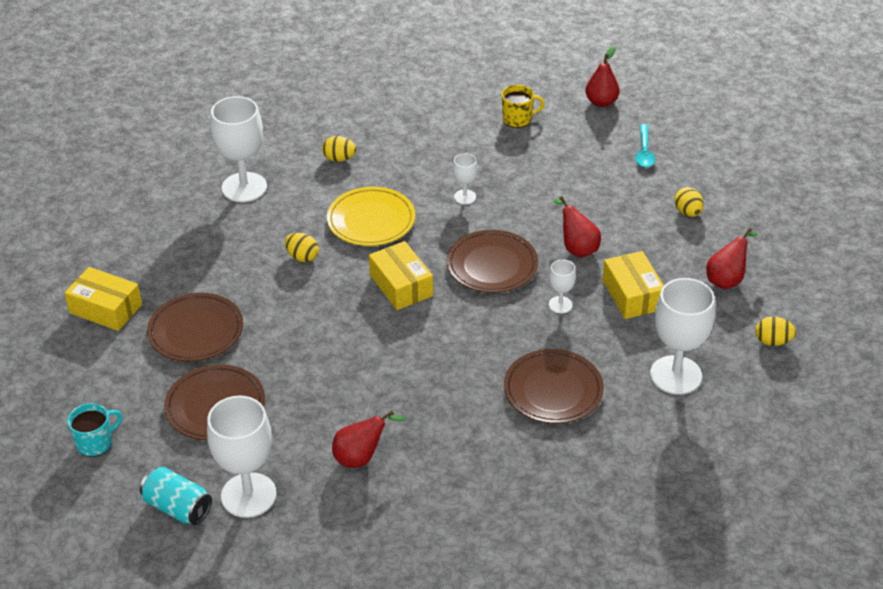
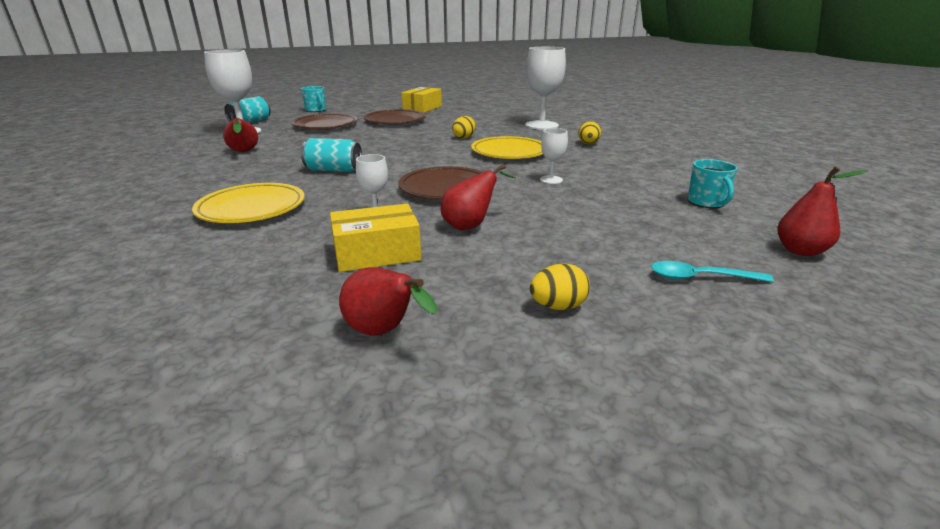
camera: 90 degrees right, 15 degrees down
(401, 285) = (425, 160): yellow box -> none
(436, 355) = (334, 170): none -> turquoise can
(518, 119) = (706, 202): yellow mug -> turquoise mug
(553, 390) = (252, 208): brown plate -> yellow plate
(676, 375) = (211, 273): white goblet -> none
(772, 341) = (206, 369): yellow egg -> none

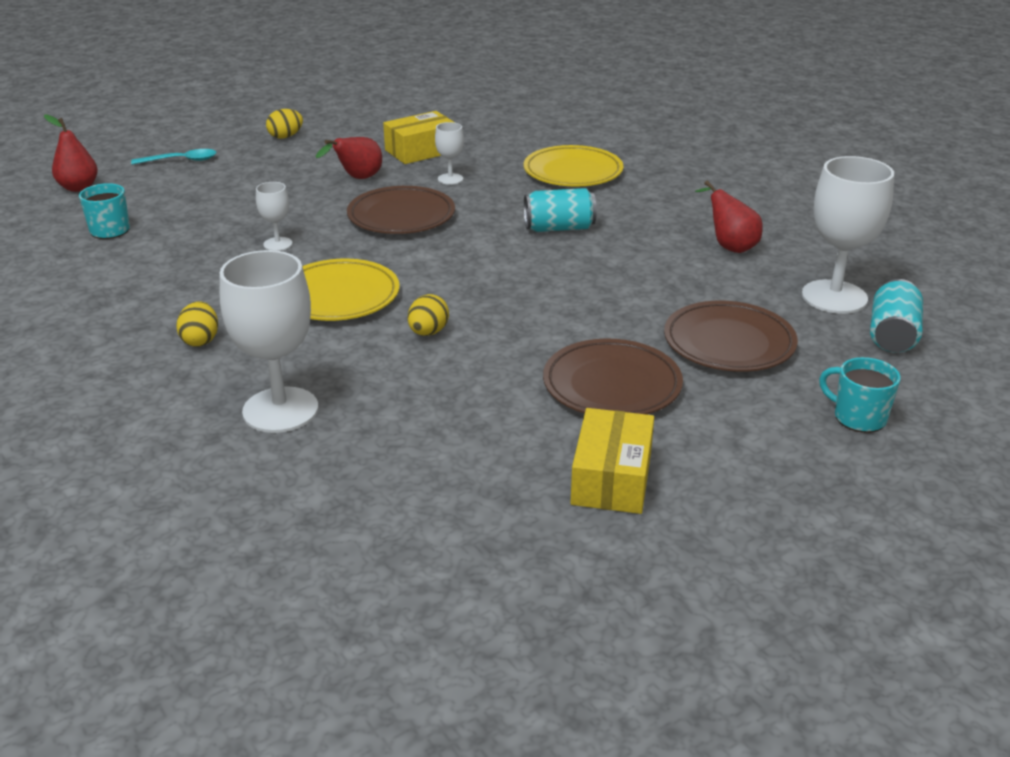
camera: 165 degrees right, 5 degrees up
(384, 332) = (383, 118): red pear -> none

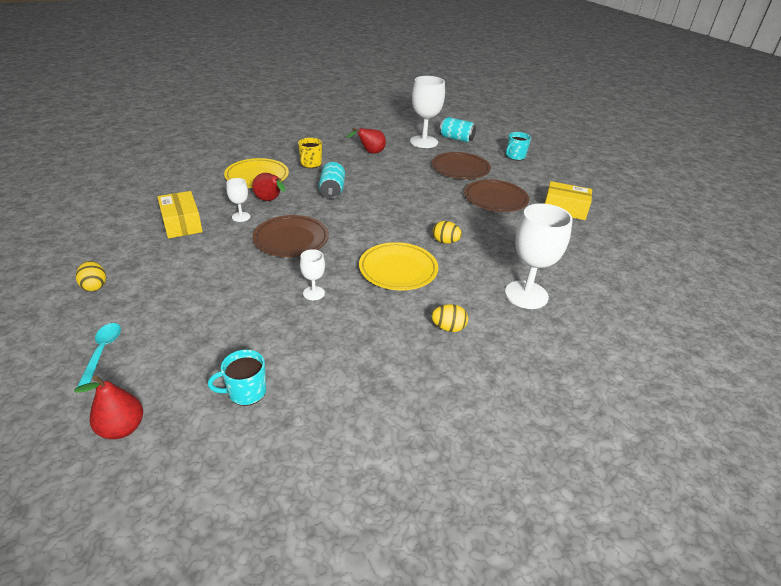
camera: 85 degrees left, 5 degrees up
(357, 179) = (215, 253): red pear -> red pear (270, 200)
(643, 202) = (310, 164): none -> yellow mug

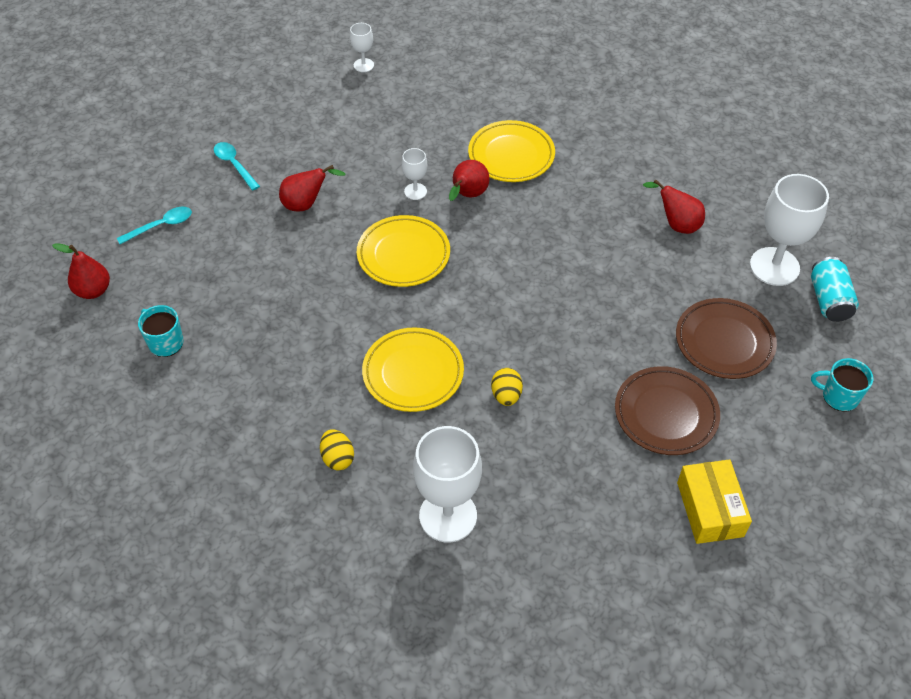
camera: 65 degrees right, 15 degrees up
(95, 286) = (234, 165): yellow egg -> turquoise spoon
(182, 223) = (368, 156): yellow box -> none
(189, 264) = (306, 204): none -> red pear
(291, 239) = (403, 254): brown plate -> yellow plate
(310, 164) = (586, 183): yellow mug -> none
(314, 293) = (323, 320): white goblet -> white goblet (363, 65)
(332, 190) = (538, 236): turquoise can -> none

